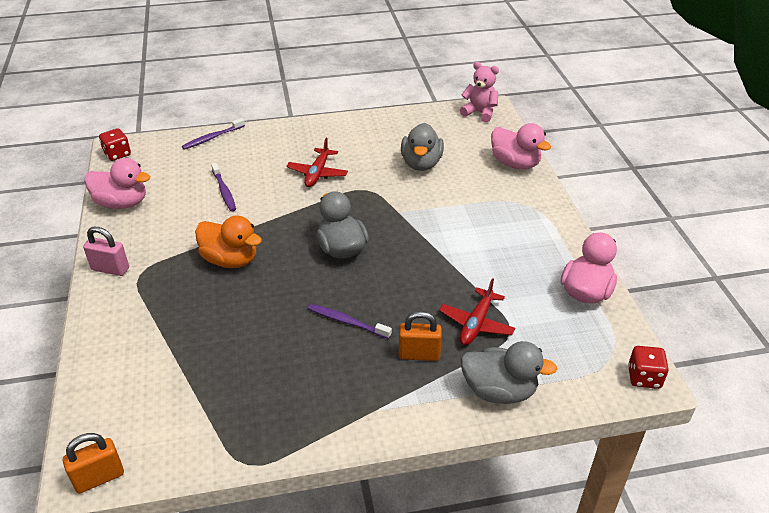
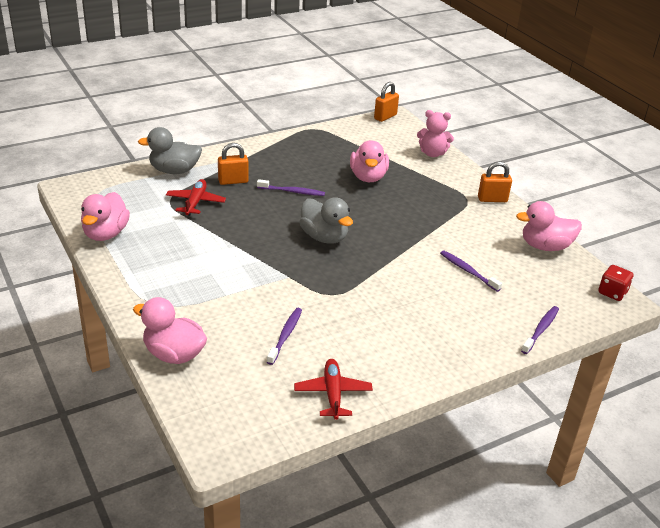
camera: 160 degrees right, 5 degrees down
(110, 269) = (492, 199): pink padlock -> orange padlock
(230, 260) = (408, 217): orange duck -> none
(233, 331) = (368, 177): none -> pink duck
(317, 173) = (392, 304): red plane -> red plane (333, 393)
(421, 164) = (285, 335): grey duck -> purple toothbrush
(479, 113) = (232, 435): pink teddy bear -> pink teddy bear (432, 153)
(644, 377) = (71, 188): red dice -> none

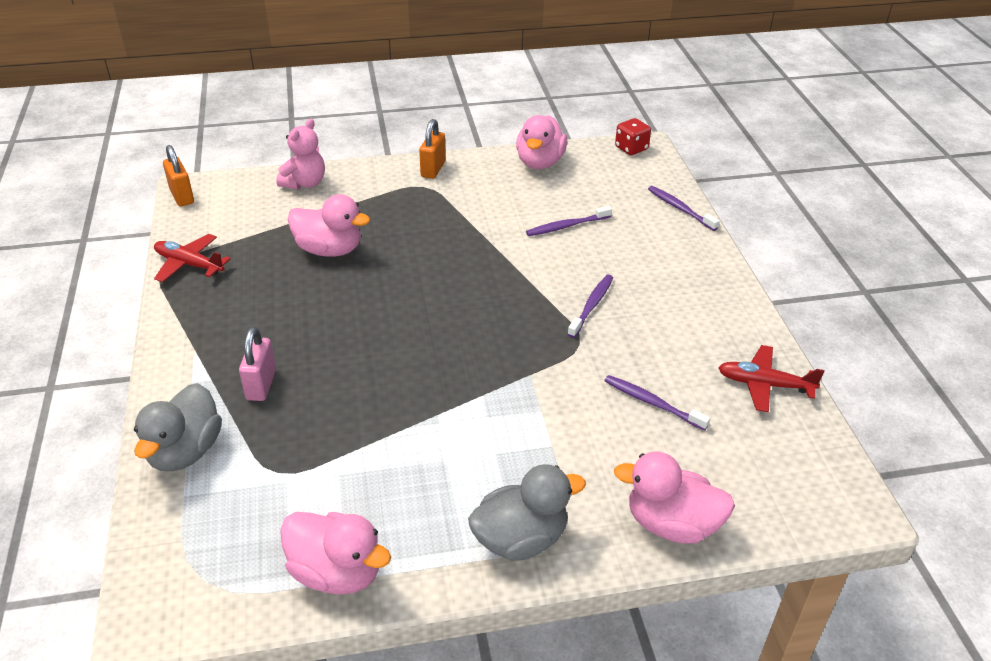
camera: 70 degrees left, 5 degrees up
(174, 354) = (671, 524): pink duck -> pink duck turned 60 degrees clockwise
(195, 202) = (299, 439): red plane -> red plane (189, 264)
(233, 181) = (261, 385): orange padlock -> pink padlock
(292, 192) = (326, 328): purple toothbrush -> purple toothbrush (592, 305)
(324, 237) = (453, 322): grey duck -> grey duck (521, 539)

